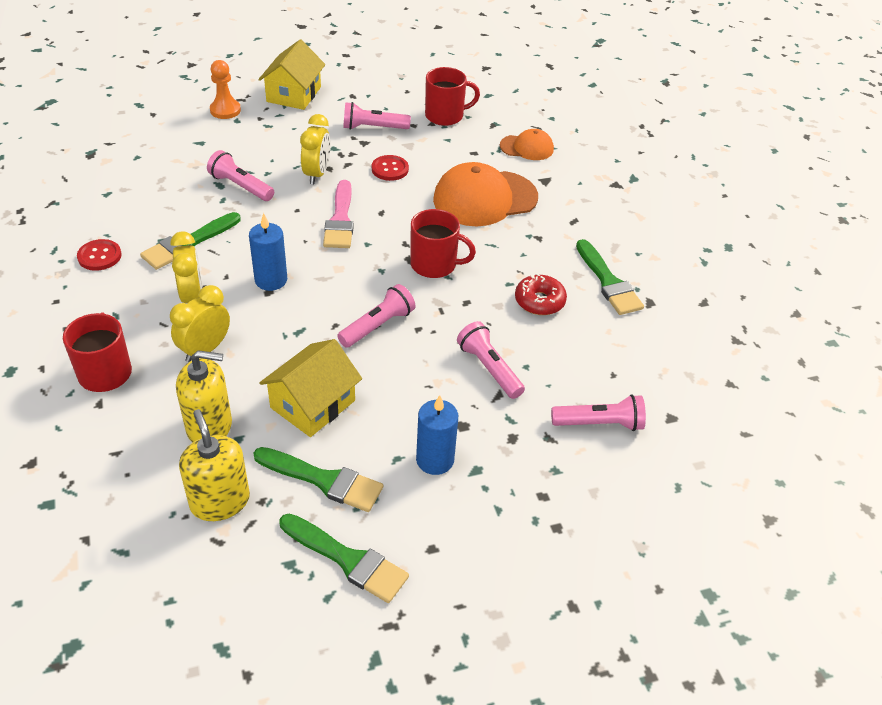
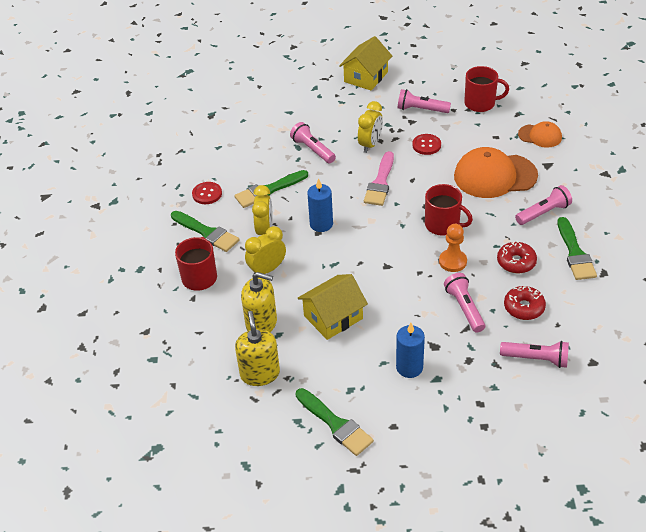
camera: 20 degrees right, 0 degrees up
(225, 110) = (312, 87): orange pawn -> orange pawn (452, 261)
(323, 480) = (330, 370): green brush -> green brush (206, 232)
(378, 326) = (390, 267): pink flashlight -> pink flashlight (543, 213)
(565, 358) = (524, 307): none -> red donut

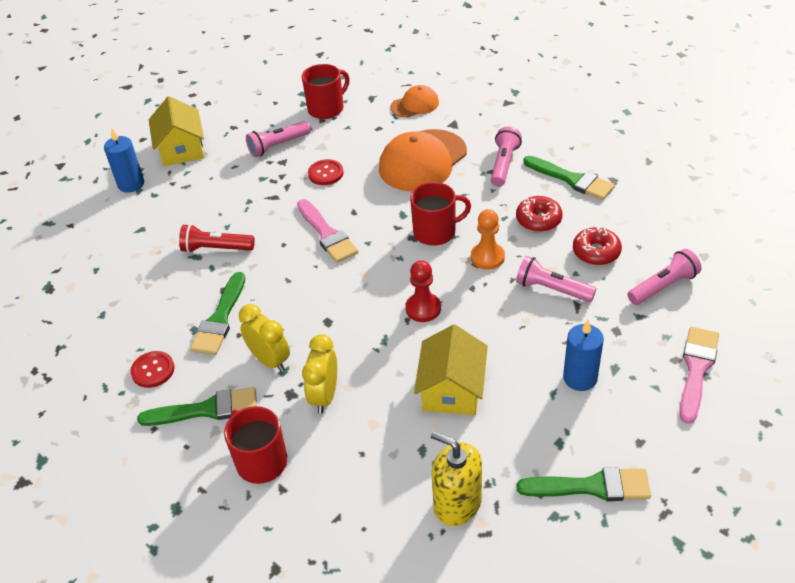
camera: 45 degrees left, 0 degrees up
(261, 323) = (390, 453): yellow soap dispenser -> none
(312, 150) = (216, 249): pink flashlight -> red flashlight
(321, 224) = (320, 312): blue candle -> blue candle (131, 184)
(370, 144) = (270, 207): yellow clock -> none
(376, 263) = (423, 308): none -> red pawn
(484, 419) = (696, 370): none -> pink brush

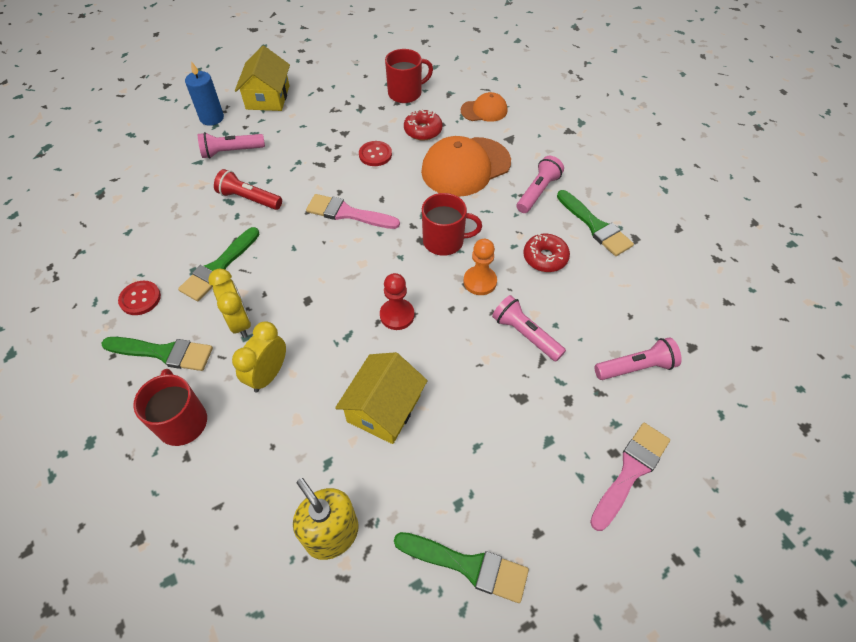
camera: 15 degrees right, 10 degrees up
(278, 146) = (348, 117): pink flashlight -> pink flashlight (231, 152)
(327, 234) = (348, 213): pink brush -> pink brush turned 120 degrees clockwise
(580, 378) = (510, 439): blue candle -> none
(596, 252) = (585, 309): red donut -> red donut (423, 130)

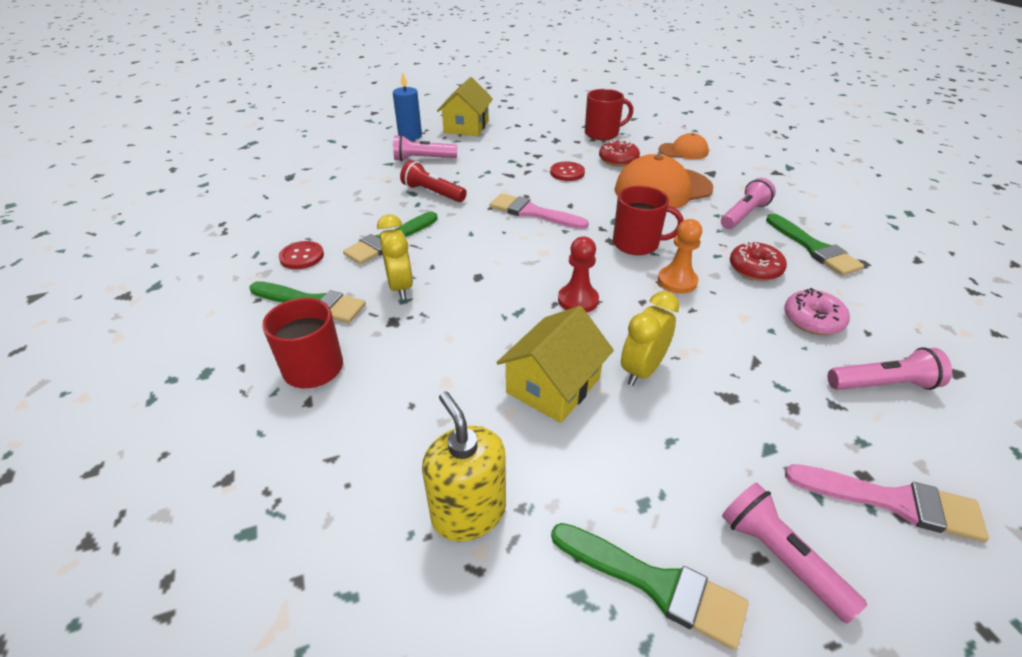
camera: 10 degrees right, 15 degrees down
(268, 375) = (421, 336): yellow clock -> yellow clock (642, 370)
(525, 334) = (733, 335): pink flashlight -> pink flashlight (780, 557)
(588, 309) = (812, 320): none -> pink donut
(630, 472) = (892, 501): pink brush -> pink brush turned 60 degrees clockwise

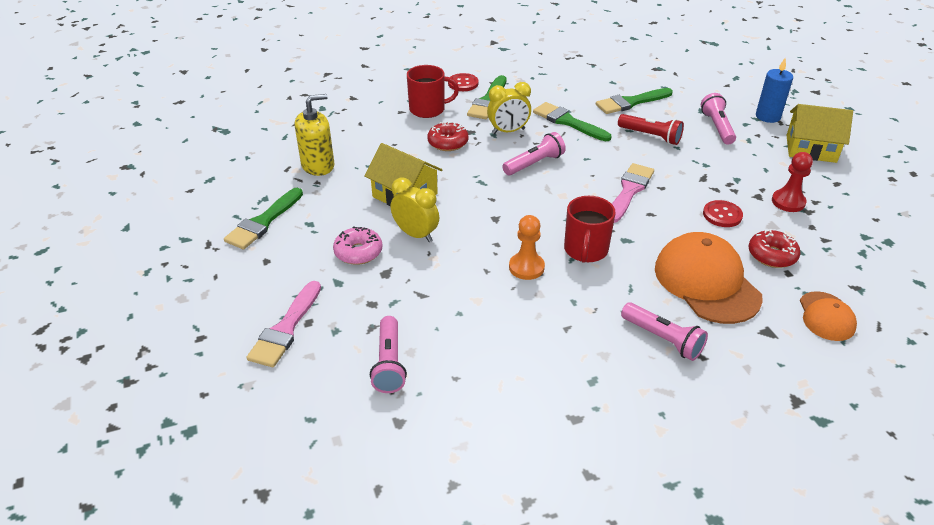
camera: 90 degrees right, 0 degrees up
(302, 256) = (541, 90): red button -> red button (463, 83)
(432, 193) = (650, 136): red flashlight -> red flashlight turned 90 degrees clockwise
(578, 300) = (496, 210): red pawn -> red pawn (788, 202)
(602, 133) = (847, 249): red mug -> none
(755, 269) = (552, 323): red donut -> red donut (448, 142)
(780, 557) = (264, 268): pink flashlight -> pink flashlight (534, 164)
(812, 320) = (473, 344): pink donut -> pink donut (358, 252)
(813, 248) = (600, 381): green brush -> green brush (631, 102)

